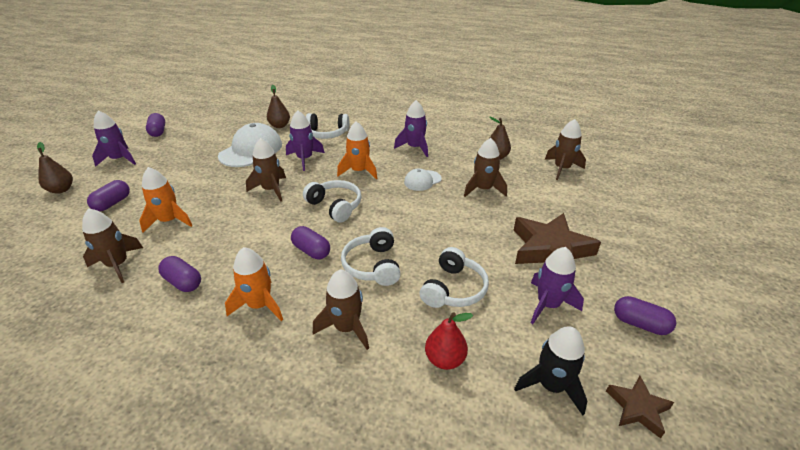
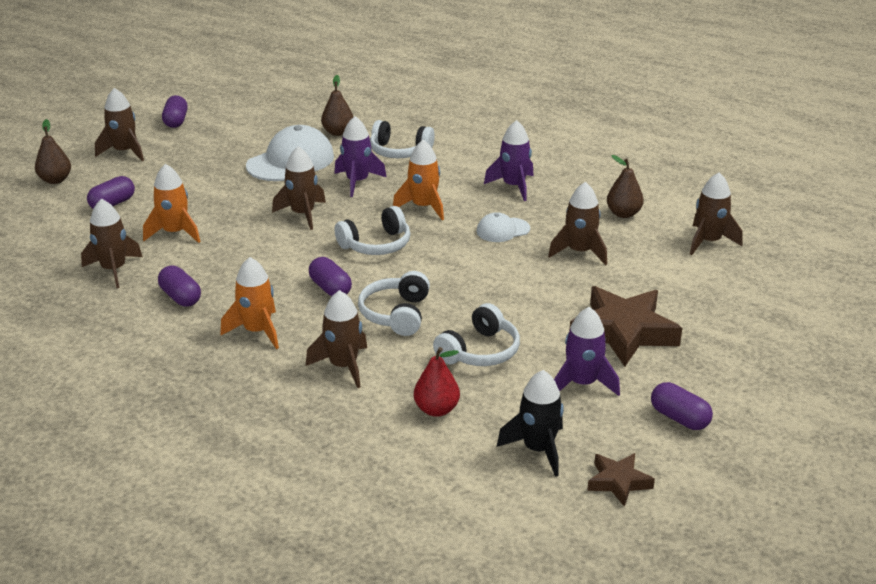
camera: 15 degrees right, 5 degrees down
(119, 159) = (124, 152): purple rocket -> brown rocket
(335, 206) = (376, 245): white headphones -> white headphones turned 90 degrees clockwise

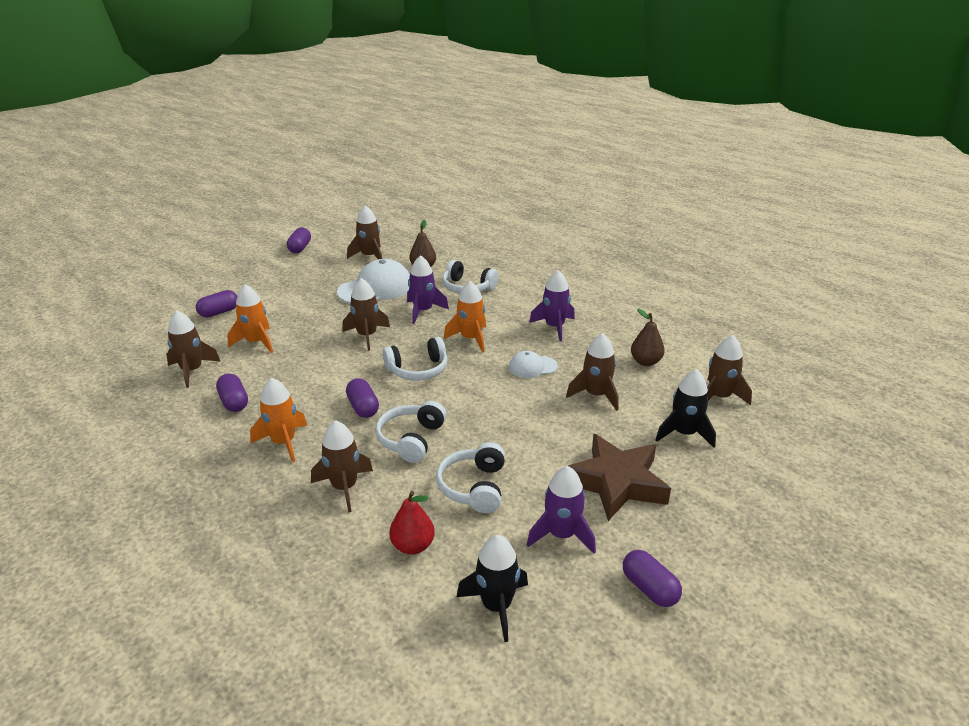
camera: 10 degrees right, 0 degrees up
(55, 180) = (185, 288): brown pear -> none
(124, 152) = (249, 270): brown rocket -> brown rocket (369, 256)
(480, 351) = (474, 487): white headphones -> white headphones turned 135 degrees clockwise
(618, 482) = (568, 659): brown star -> none
(681, 280) = (684, 433): none -> black rocket

